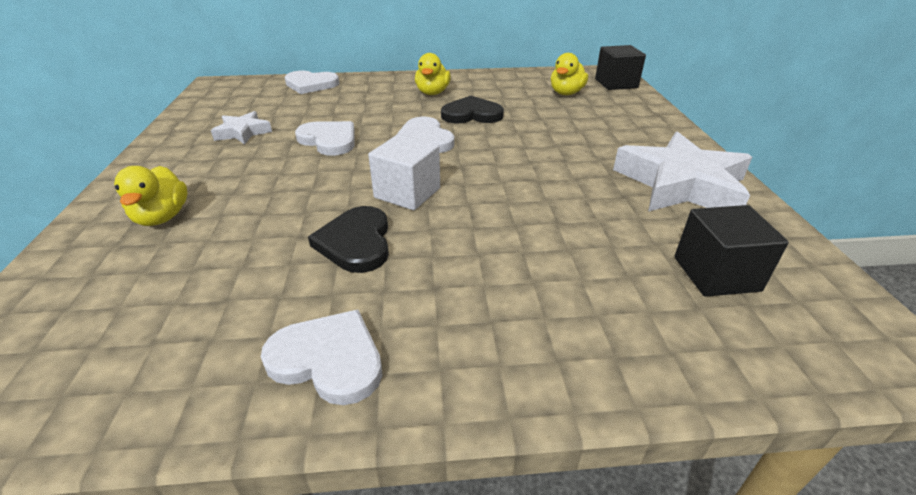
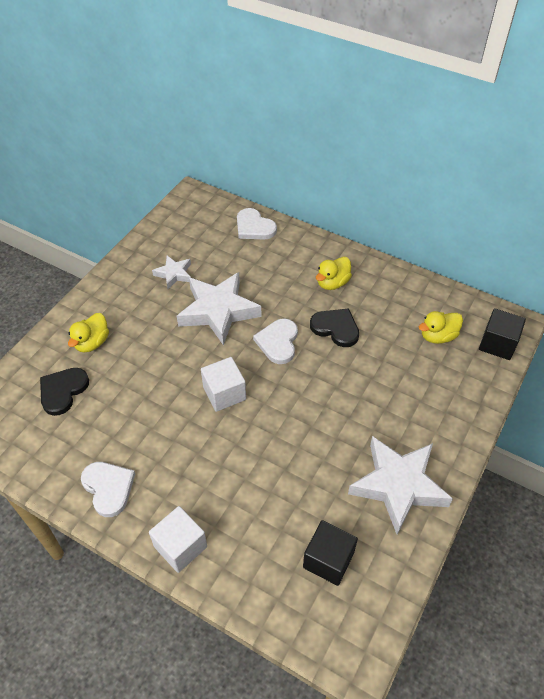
camera: 35 degrees right, 15 degrees up
(329, 140) = (218, 311): white heart -> white star
(356, 242) = (168, 420): black heart -> black heart (63, 391)
(526, 368) = (180, 546): none -> white cube

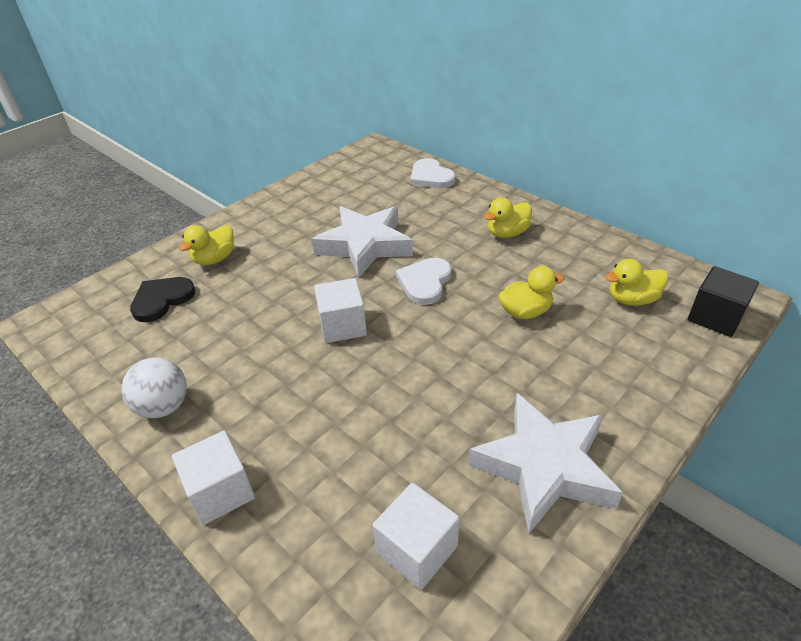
camera: 15 degrees right, 10 degrees down
(108, 488) = (164, 406): white heart -> white ball
(174, 274) = (328, 208): white star -> none
(328, 560) = (417, 549): black cube -> white cube
(336, 328) = (500, 276): black heart -> none
(362, 359) = (525, 312): none -> yellow duck

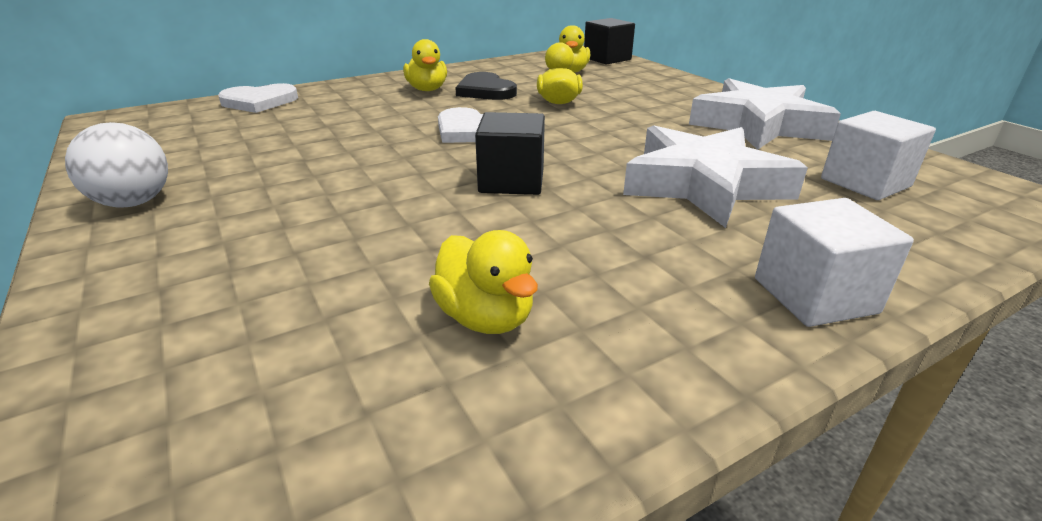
camera: 75 degrees left, 10 degrees down
(162, 300) = (265, 352): black heart -> black heart (485, 91)
(164, 406) = (618, 352): white ball -> white ball (134, 202)
(215, 259) = (205, 274): yellow duck -> yellow duck (485, 317)
(342, 326) = (511, 181): white cube -> black cube
(365, 246) = (353, 151): white star -> white star (704, 185)

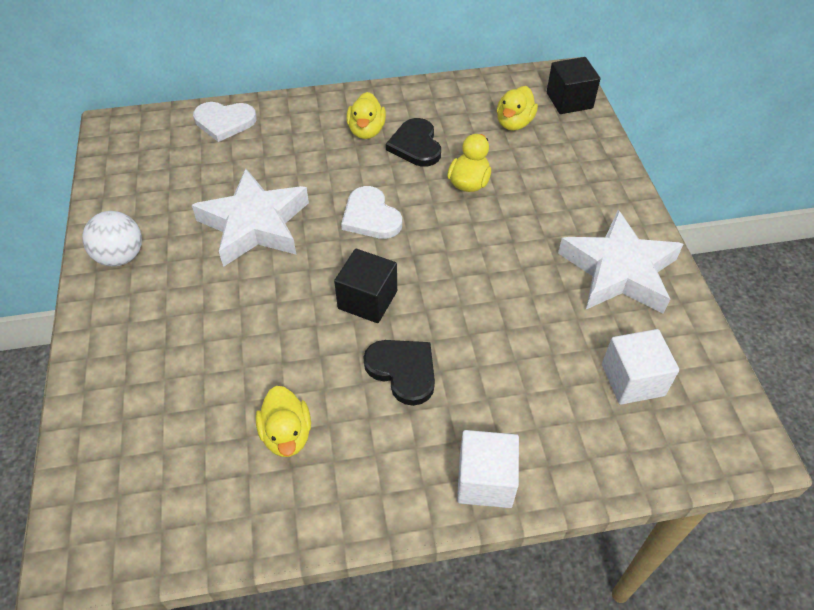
camera: 20 degrees right, 20 degrees up
(605, 224) = (403, 370): none -> black heart
(704, 185) = (504, 345): white star -> white star (255, 224)

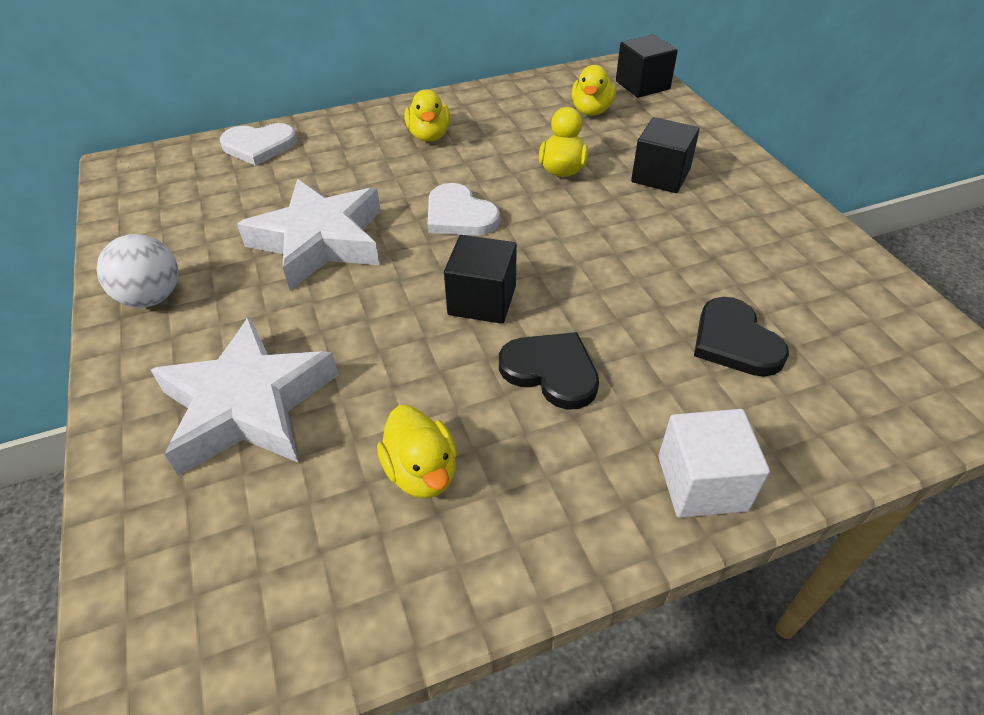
camera: 10 degrees left, 5 degrees down
(415, 145) = (489, 142): black heart -> black heart (734, 341)
(551, 202) = (660, 176): none -> black cube
(618, 271) = (764, 231): white star -> white star (248, 405)
(632, 380) = (830, 338): white cube -> none

